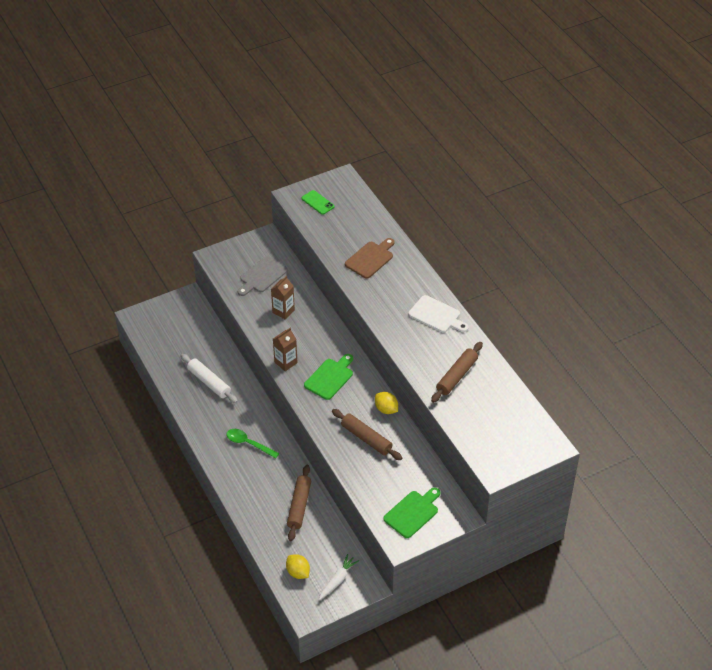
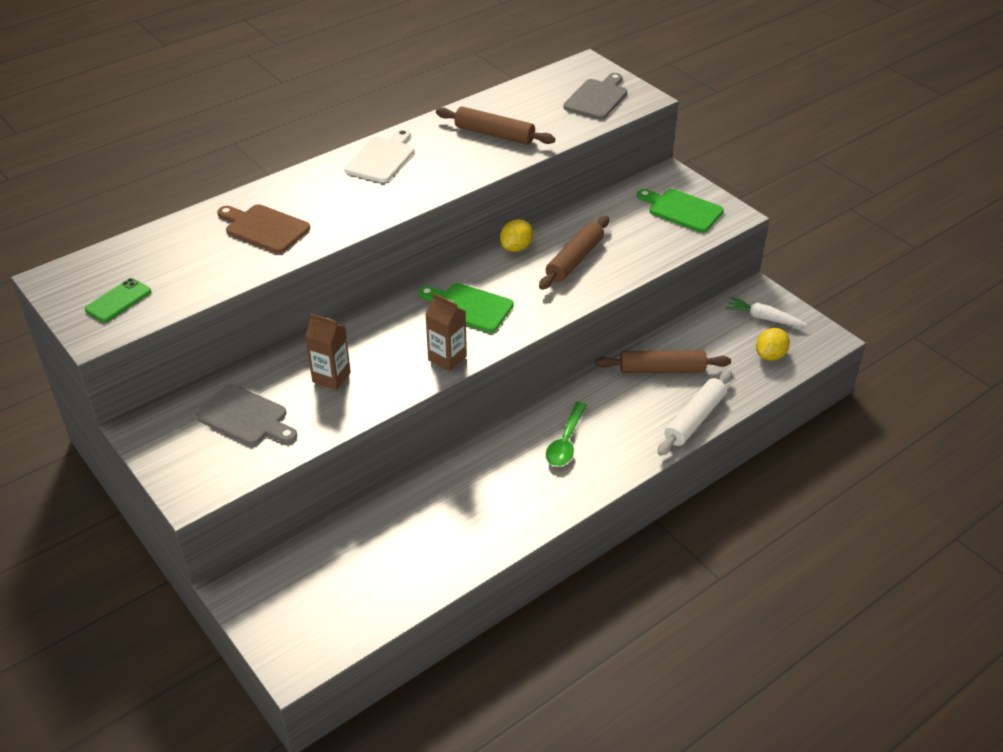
camera: 100 degrees left, 5 degrees down
(209, 382) = (447, 515): white rolling pin -> white rolling pin (694, 419)
(498, 443) = (597, 98): none -> grey cutting board

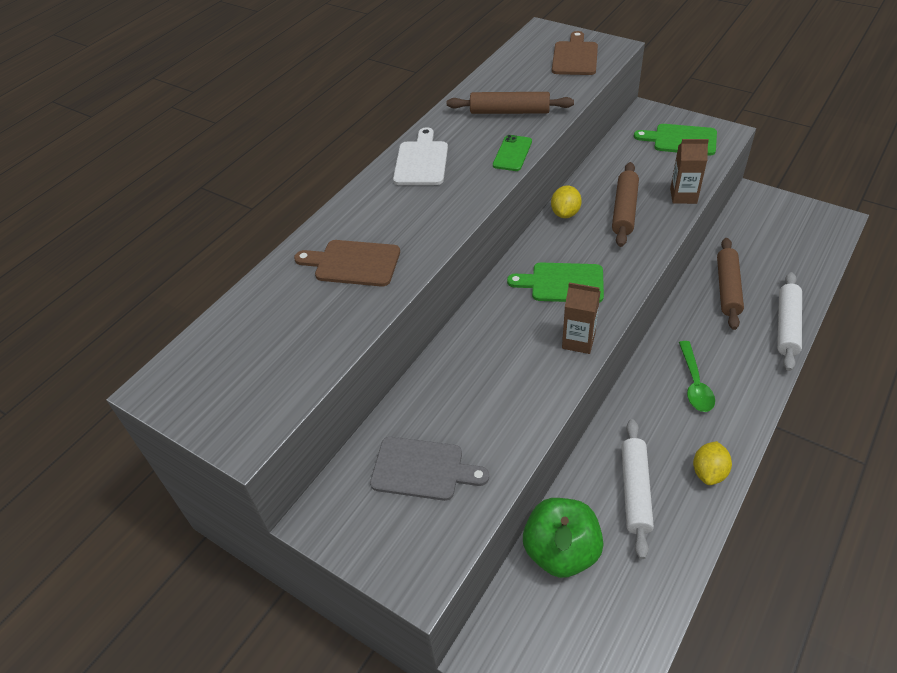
camera: 15 degrees left, 5 degrees up
(118, 300) = (246, 390): green phone -> green phone (512, 153)
(331, 377) = (481, 396): brown carton -> brown carton (683, 196)
(349, 535) = (561, 551): none -> green apple
(446, 510) = (635, 491): none -> white rolling pin
(597, 98) = (575, 57): grey cutting board -> brown cutting board
(662, 370) = (728, 288): brown rolling pin -> brown rolling pin turned 60 degrees counterclockwise
(764, 318) = (776, 217): white carrot -> none
(770, 355) = (805, 248): yellow lemon -> yellow lemon (709, 472)

